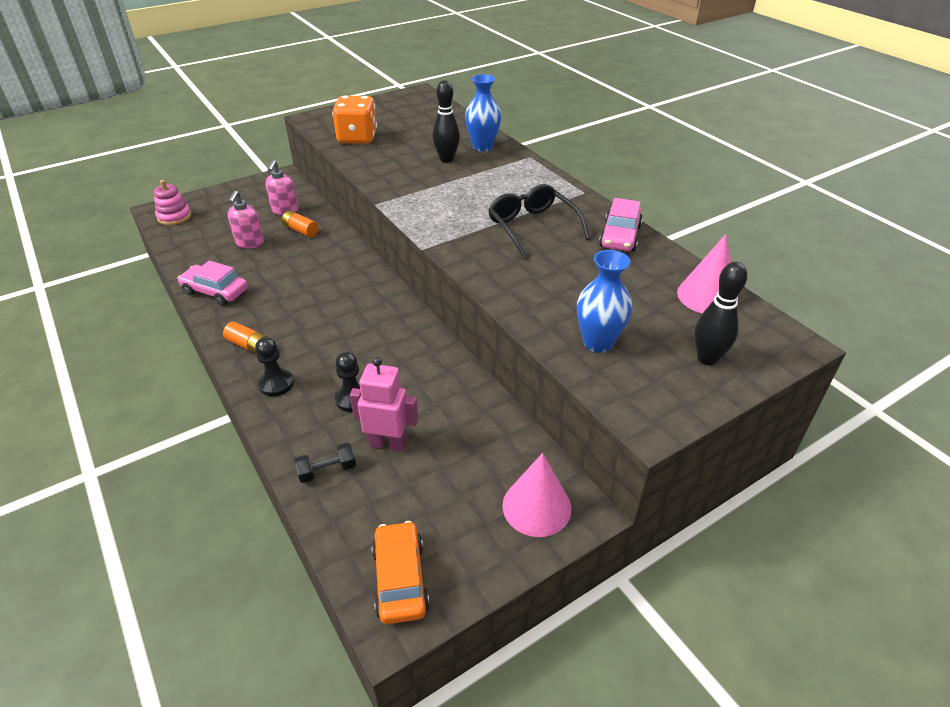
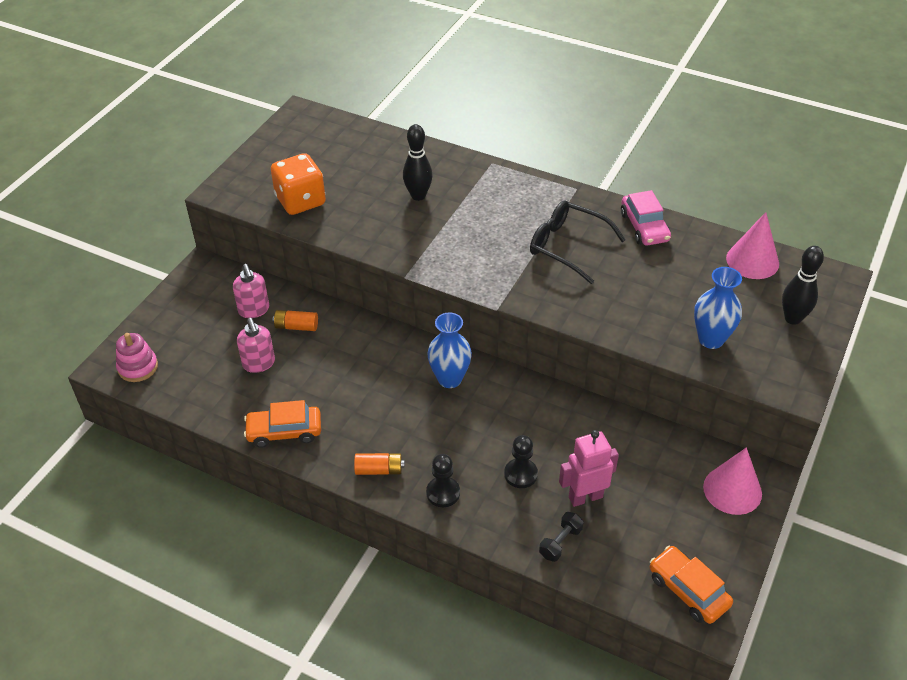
camera: 30 degrees left, 5 degrees up
(215, 291) = (284, 431): pink car -> orange car
(482, 147) = (437, 166): blue vase -> blue vase (449, 379)

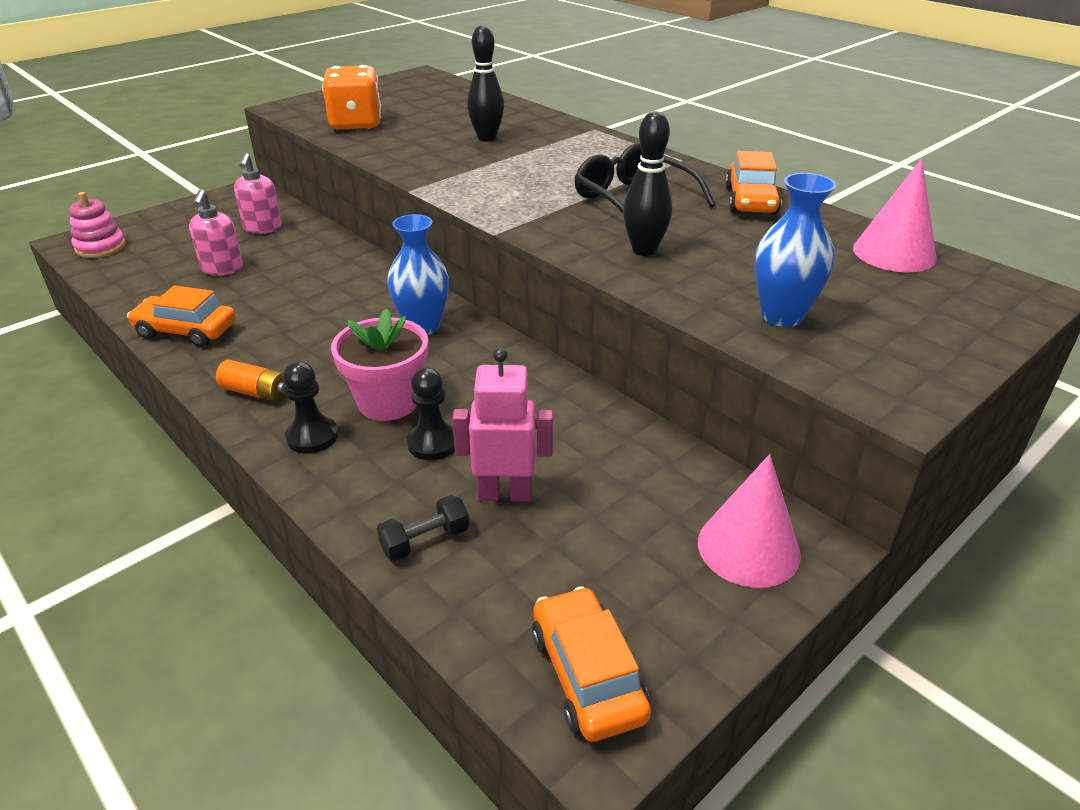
camera: 20 degrees right, 10 degrees down
(296, 326) = (293, 248): orange battery -> none
(471, 451) = (388, 402): none -> pink flower pot
(644, 227) = (750, 200): pink car -> orange car
(792, 318) = (932, 319): black bowling pin -> black bowling pin (644, 250)

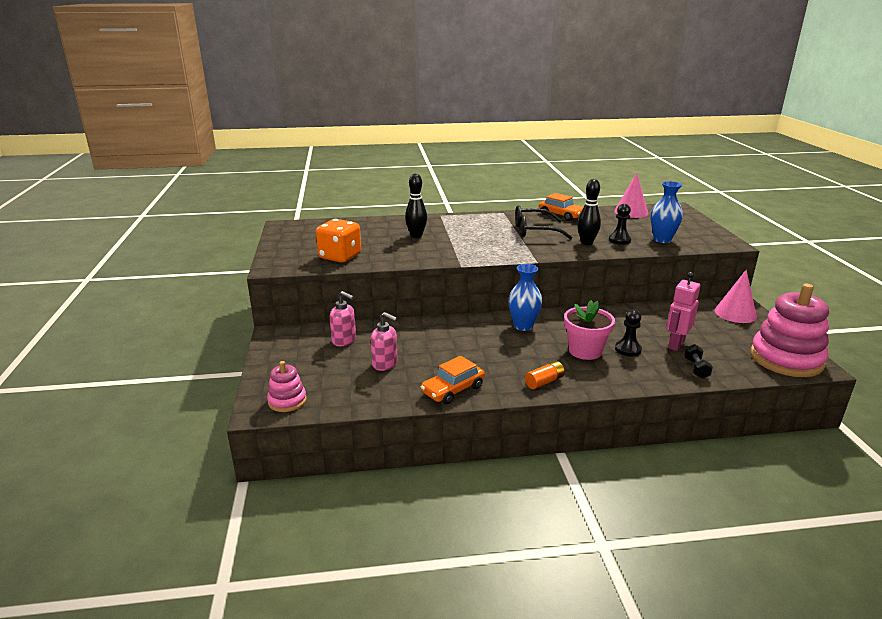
camera: 55 degrees left, 10 degrees down
(312, 436) = (599, 376): black pawn -> black pawn (619, 240)
(587, 675) = (786, 359): orange car -> pink stacking toy

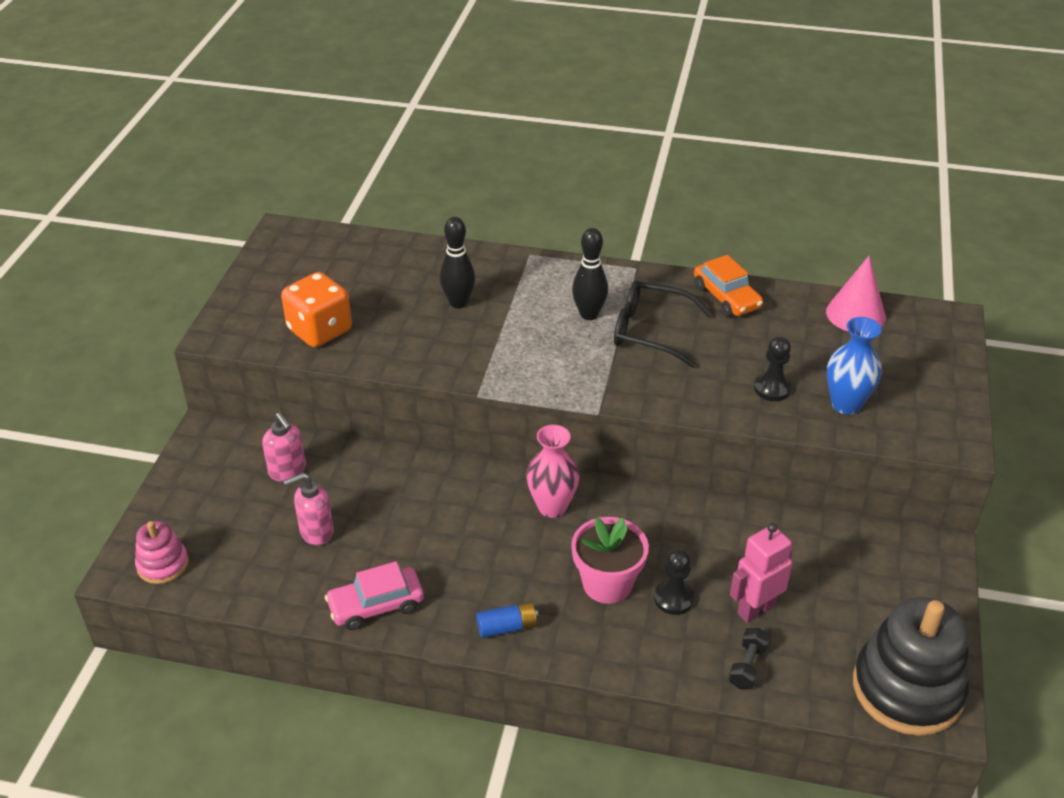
camera: 20 degrees right, 15 degrees up
(385, 364) = (316, 532): pink soap dispenser -> pink soap dispenser turned 105 degrees clockwise
(453, 390) = (376, 605): orange car -> pink car
(523, 326) = (552, 507): blue vase -> pink vase
(544, 382) = (507, 627): orange battery -> blue battery
(586, 243) = (712, 383): black bowling pin -> black bowling pin (589, 314)
(735, 313) = (911, 568): pink cone -> none
(786, 359) = (907, 689): pink stacking toy -> black stacking toy

